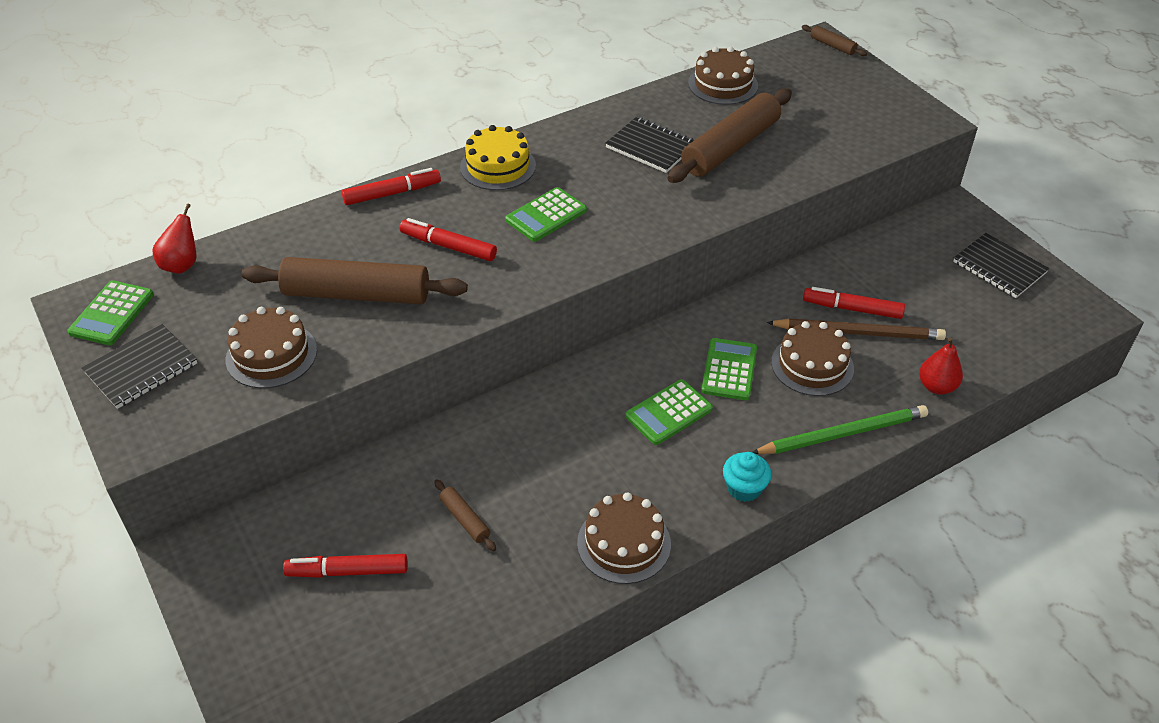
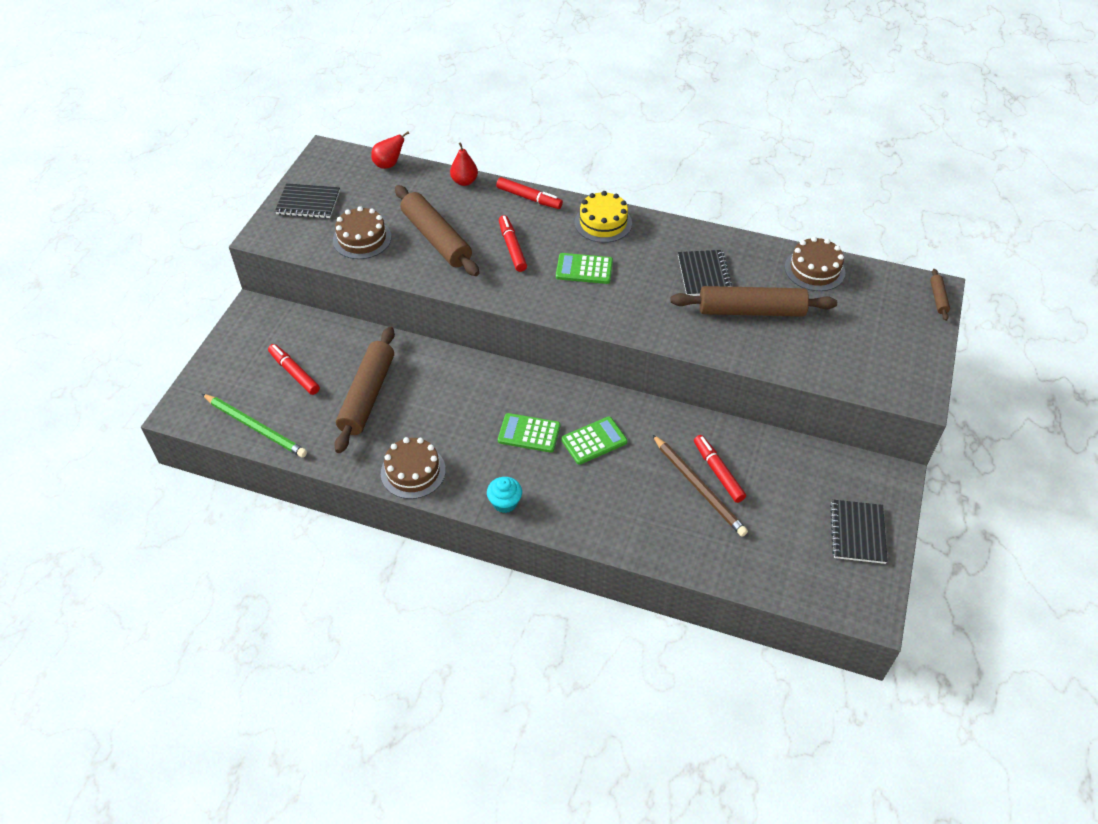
camera: 50 degrees right, 5 degrees up
(112, 313) = (332, 167): green calculator -> none
(465, 519) = (367, 395): brown rolling pin -> brown rolling pin, size x2.30
(812, 365) = (642, 479): brown cake -> none
(843, 434) = (598, 527): green pencil -> green pencil (256, 427)
(936, 386) = (692, 555): red pear -> red pear (464, 181)

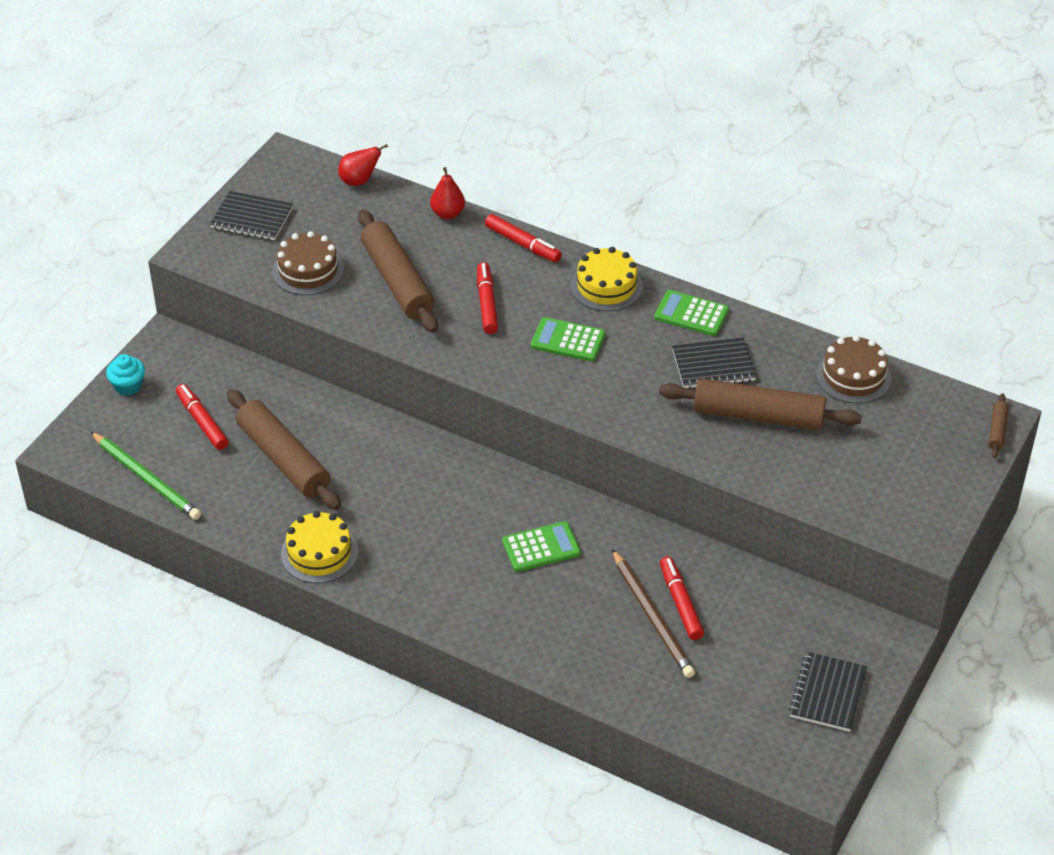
camera: 10 degrees right, 5 degrees down
(367, 395) = (283, 459): brown rolling pin -> brown rolling pin turned 60 degrees counterclockwise
(413, 471) = (319, 553): brown cake -> yellow cake
(505, 502) = (418, 602): turquoise cupcake -> turquoise cupcake (128, 386)
(529, 433) = (465, 528): green calculator -> green calculator (691, 314)
(704, 275) = (713, 365): black notebook -> black notebook turned 75 degrees clockwise

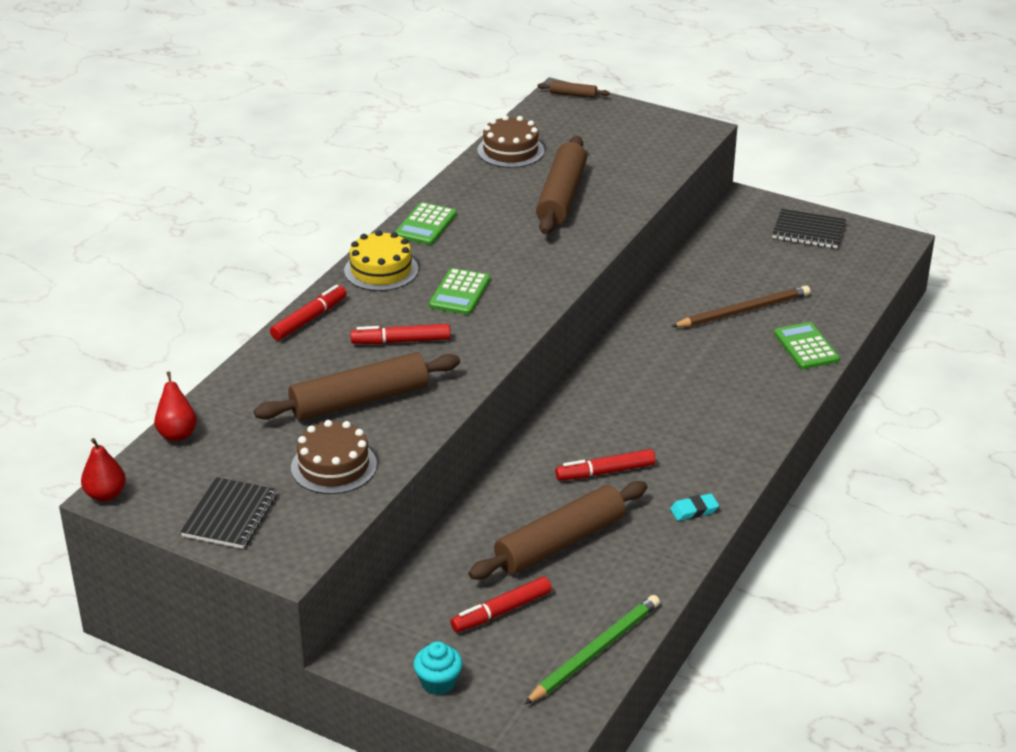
camera: 90 degrees left, 10 degrees down
(319, 553) = (694, 510): yellow cake -> turquoise eraser
(448, 213) = (249, 368): red pear -> red pear (105, 494)
(541, 547) = (669, 370): green calculator -> green calculator (806, 347)
(680, 603) = (725, 296): red marker -> red marker (605, 472)
(713, 365) = (496, 216): black notebook -> none

